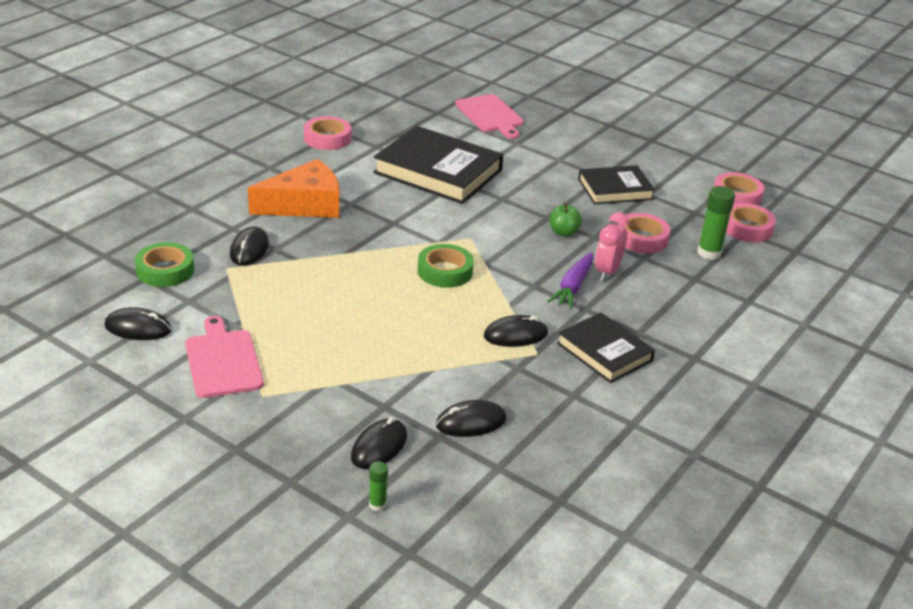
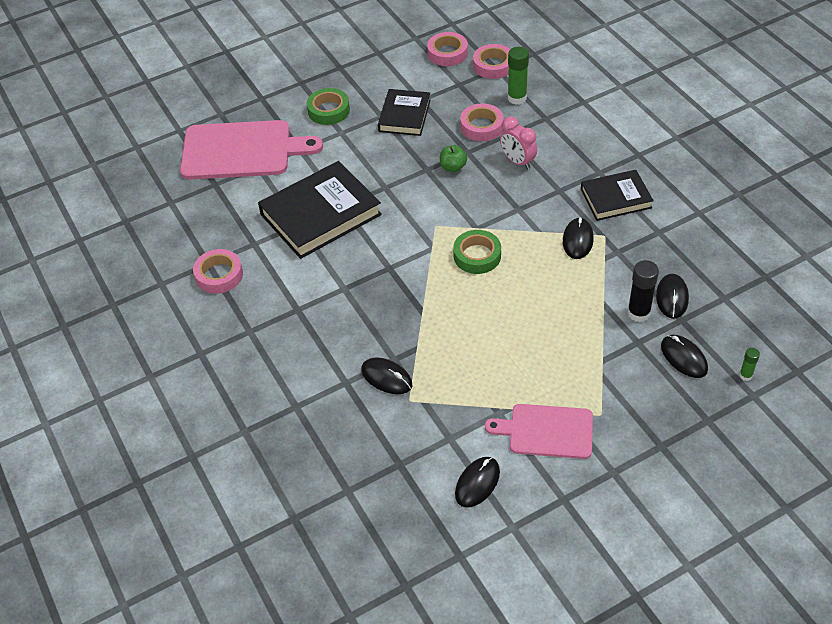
camera: 60 degrees left, 15 degrees up
(165, 270) = (394, 447): green tape -> green tape (328, 110)
(304, 204) = (330, 321): orange cheese -> none
(430, 399) = (638, 313): none -> black glue stick
(490, 115) = (242, 150): pink cutting board -> pink cutting board, size x1.63
(573, 287) = (529, 187): purple carrot -> none

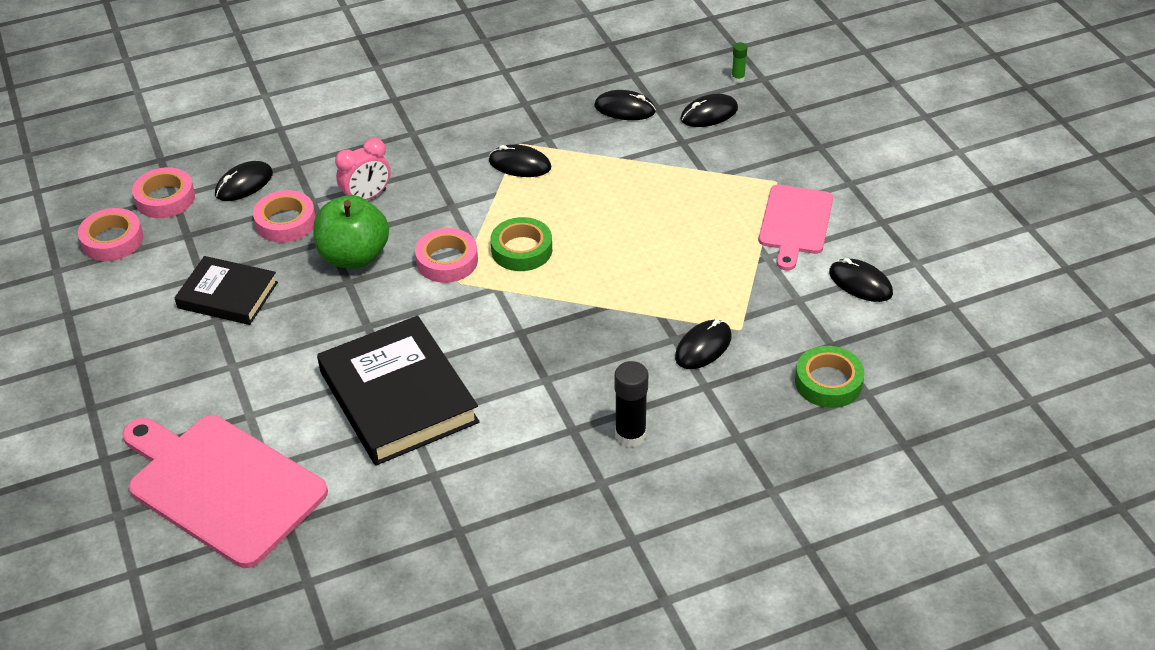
camera: 85 degrees left, 5 degrees down
(219, 275) = (486, 517): pink tape -> pink tape (447, 261)
(242, 150) = (221, 486): pink cutting board -> pink cutting board turned 60 degrees counterclockwise
(328, 110) = (176, 377): green tape -> green tape (828, 382)
(453, 167) = (354, 256): green apple -> green apple, size x1.96
(517, 98) = (244, 184): green glue stick -> black mouse
(615, 198) = (461, 126): black book -> none
(638, 313) = (642, 135): black glue stick -> black glue stick (630, 435)

